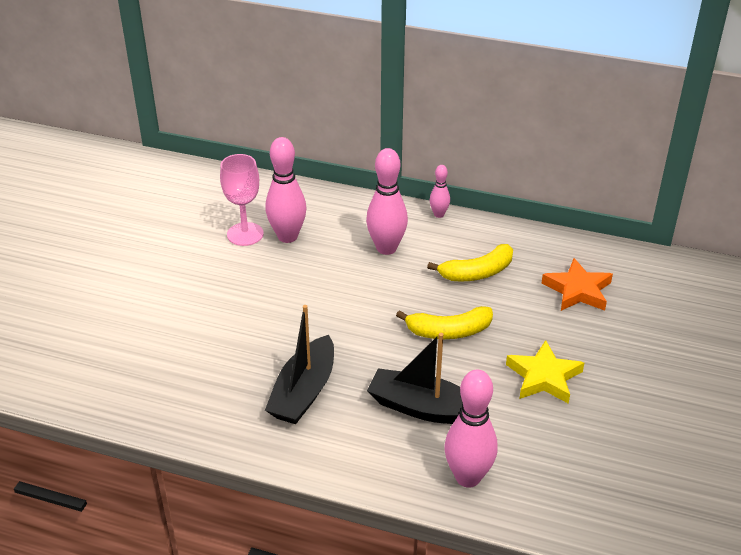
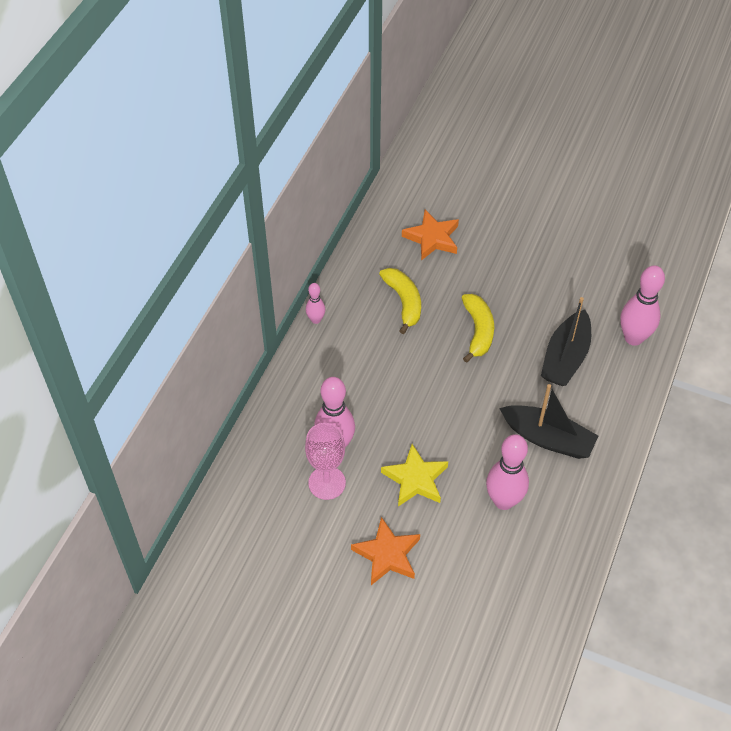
camera: 85 degrees left, 15 degrees up
(164, 276) = (387, 554): none -> orange star
(386, 248) = (362, 365): pink bowling pin -> pink bowling pin (503, 501)
(544, 377) = (532, 277): yellow star -> yellow star (415, 479)

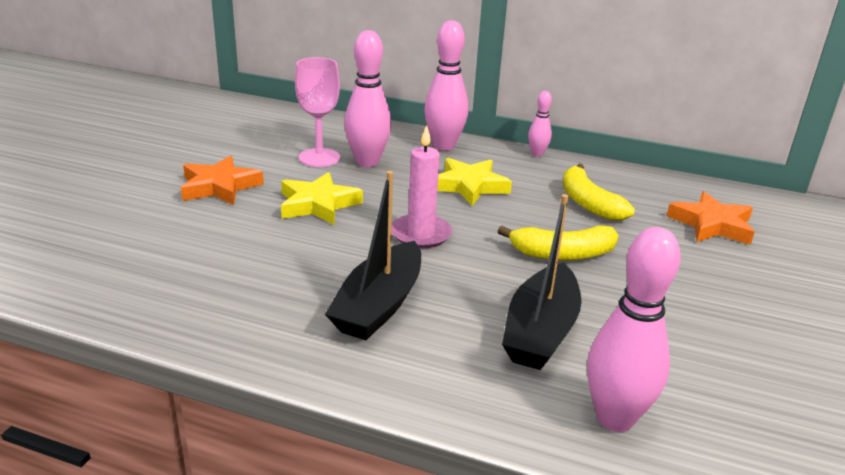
camera: 85 degrees right, 25 degrees down
(378, 374) = (470, 186): none -> yellow star
(404, 302) = (588, 203): yellow banana -> yellow banana turned 90 degrees clockwise
(457, 411) = (421, 234): none -> pink candle
(503, 501) = (276, 263): pink bowling pin -> pink bowling pin (444, 146)
(565, 357) = (540, 331): black boat -> black boat turned 90 degrees counterclockwise

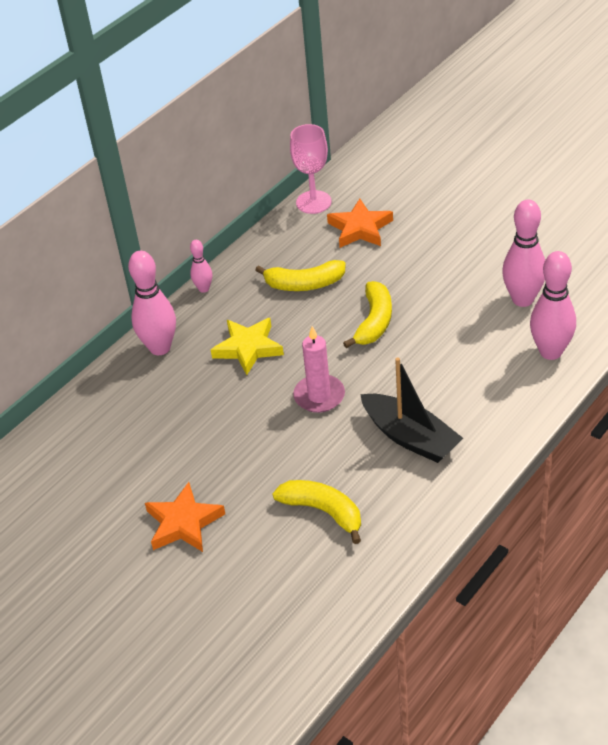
camera: 65 degrees left, 15 degrees up
(244, 260) = (323, 511): none -> yellow banana
(318, 204) = (245, 454): yellow star -> none
(319, 158) = (149, 443): pink goblet -> pink goblet (313, 202)
(367, 162) = (173, 409): pink bowling pin -> pink bowling pin (522, 299)
(540, 331) = (463, 360): black boat -> none

